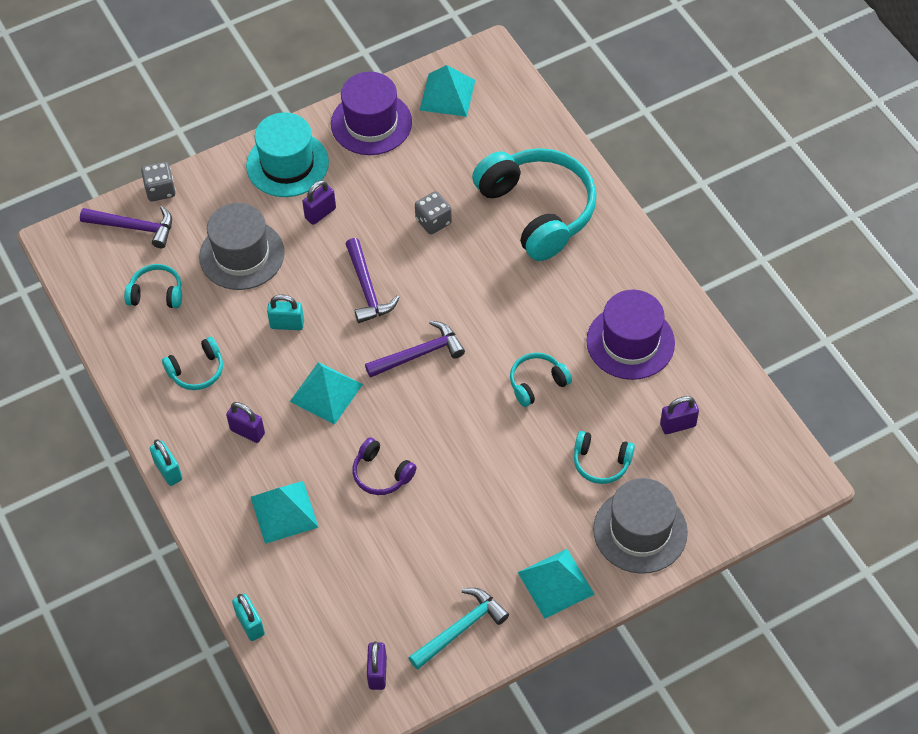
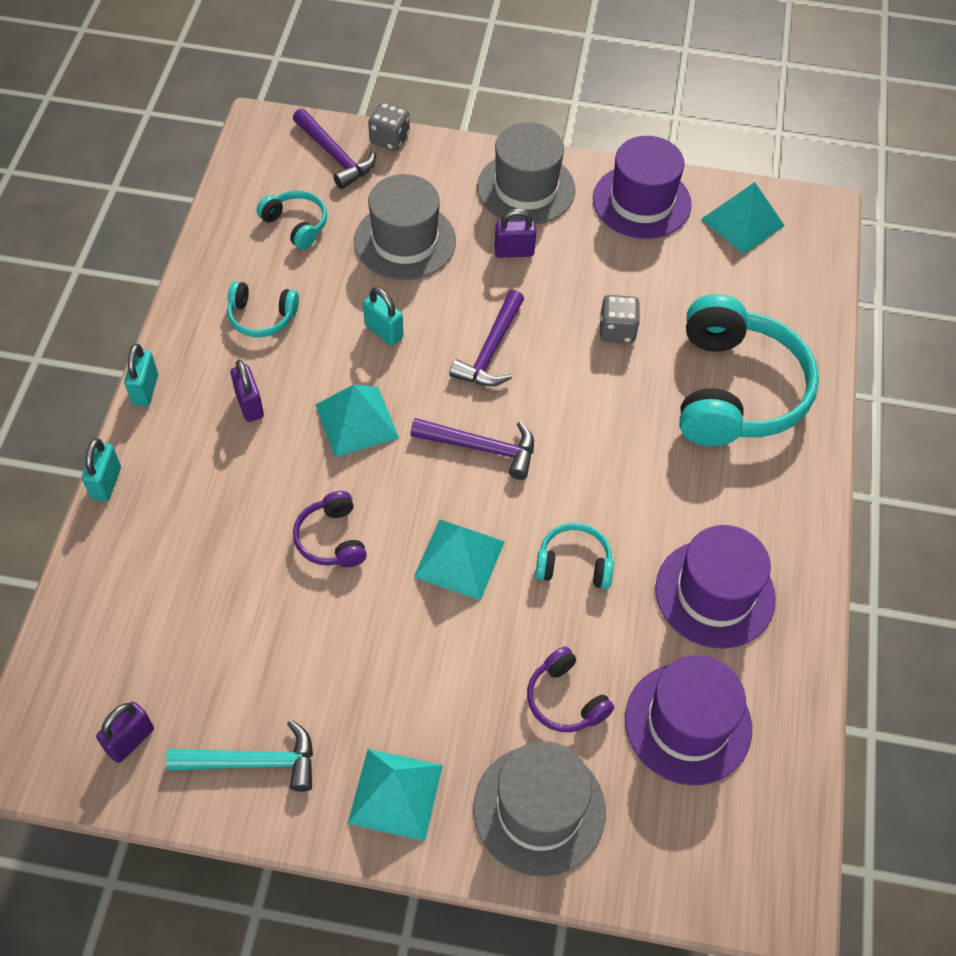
camera: 35 degrees right, 0 degrees up
(250, 624) = (67, 592): turquoise padlock -> turquoise padlock (106, 483)
(284, 511) = (206, 506): turquoise pyramid -> turquoise pyramid (459, 559)
(287, 164) = (526, 188): turquoise hat -> grey hat
(601, 462) = (565, 699): turquoise headphones -> purple headphones
(677, 425) = (688, 723): purple padlock -> purple hat

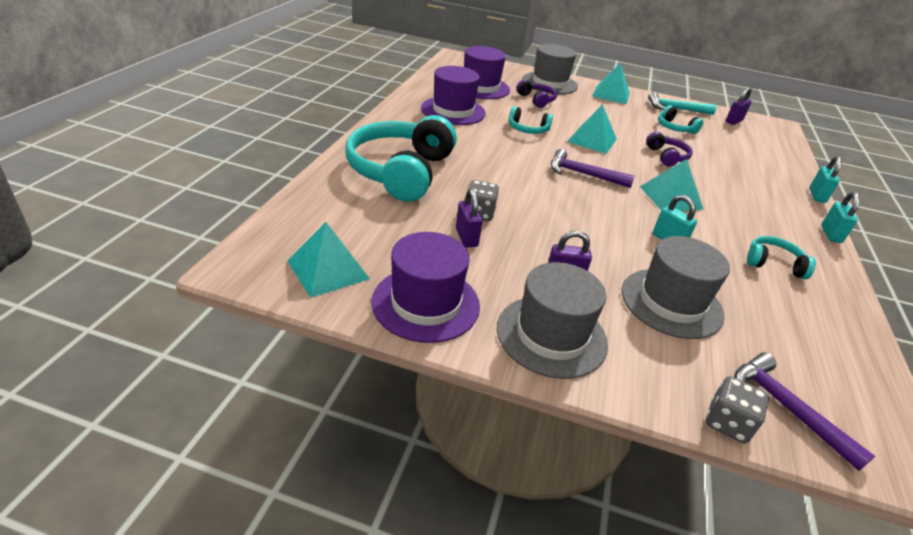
camera: 175 degrees left, 20 degrees down
(249, 405) = (750, 216): purple padlock -> purple padlock (466, 237)
(296, 225) = (787, 333): turquoise headphones -> turquoise headphones (675, 128)
(491, 350) = (581, 217): purple hammer -> none

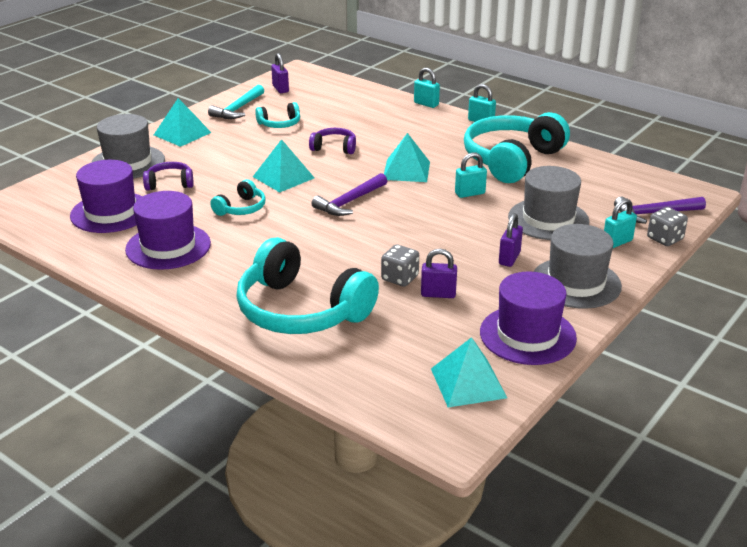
camera: 65 degrees left, 5 degrees down
(674, 369) = (617, 242): none -> turquoise padlock
(773, 264) = (512, 160): turquoise headphones -> turquoise headphones, size x2.17

